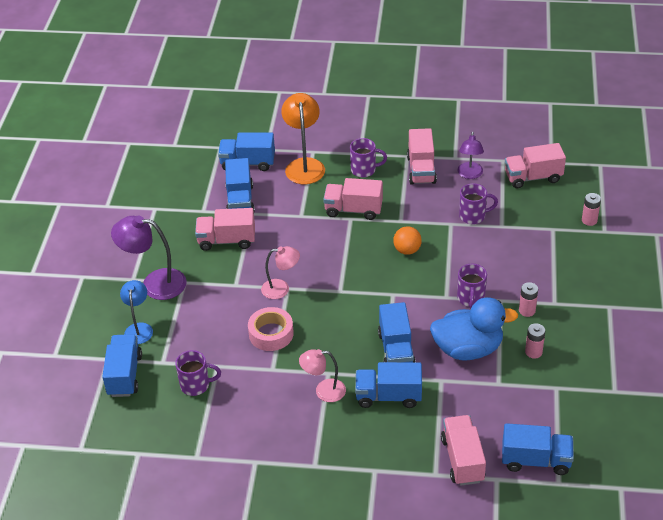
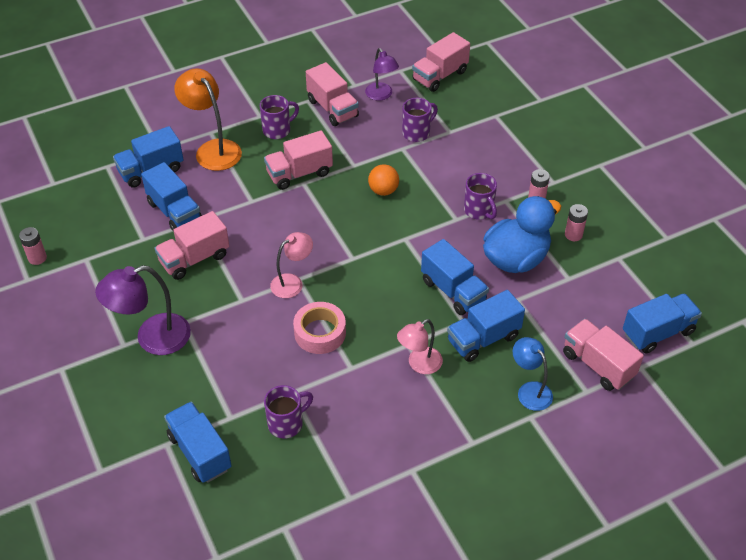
camera: 35 degrees left, 5 degrees up
(139, 328) = (174, 394): blue lamp -> blue lamp (530, 390)
(589, 220) = (520, 95): pink battery -> pink battery (37, 258)

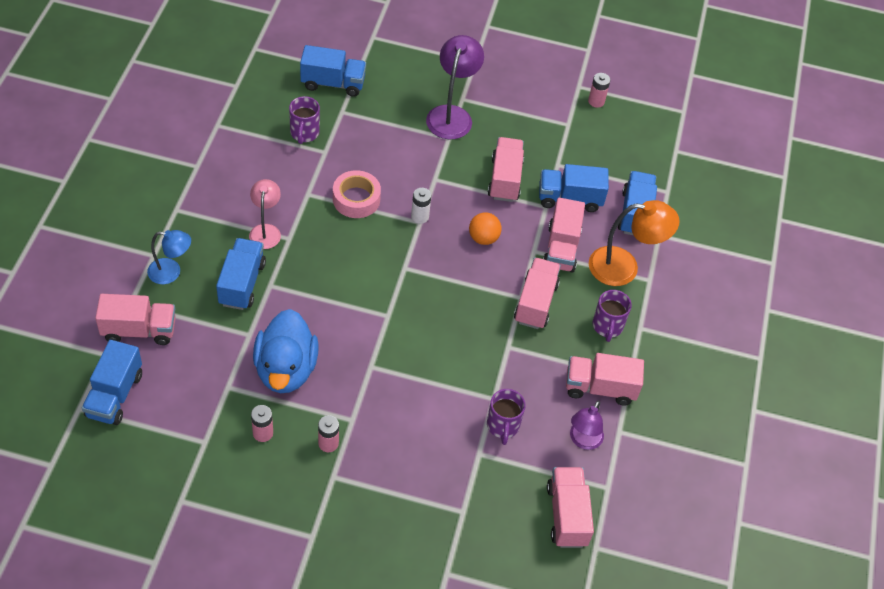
camera: 125 degrees right, 5 degrees up
(232, 188) = (561, 248): none -> pink truck
(292, 282) = (420, 216): pink lamp -> white battery
(381, 95) = (583, 441): purple lamp -> purple lamp turned 75 degrees counterclockwise
(383, 191) = (455, 343): orange ball -> orange ball (483, 238)
(453, 291) = (303, 302): blue truck -> none
(479, 211) = (361, 390): purple mug -> none

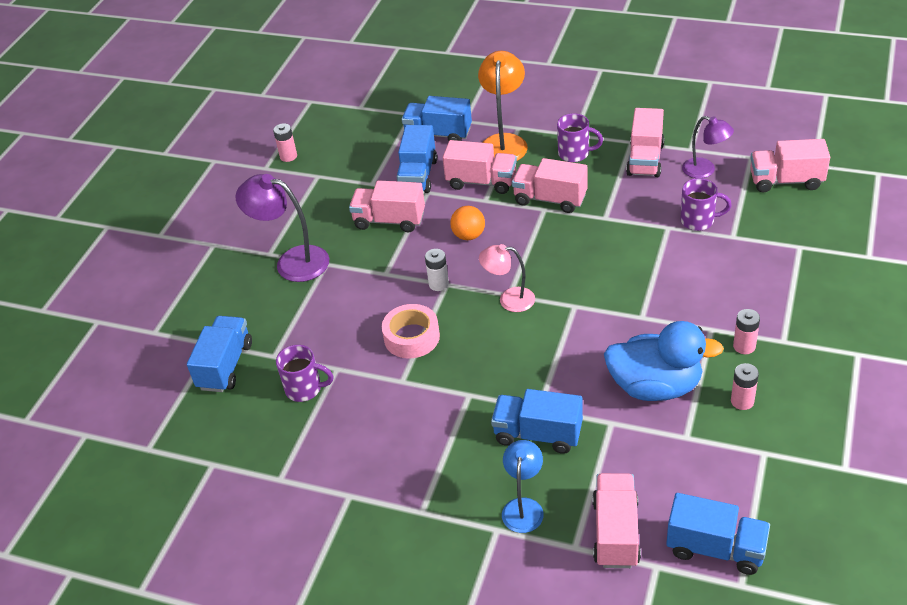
camera: 75 degrees left, 10 degrees down
(266, 231) = (457, 417): pink lamp -> pink lamp (509, 299)

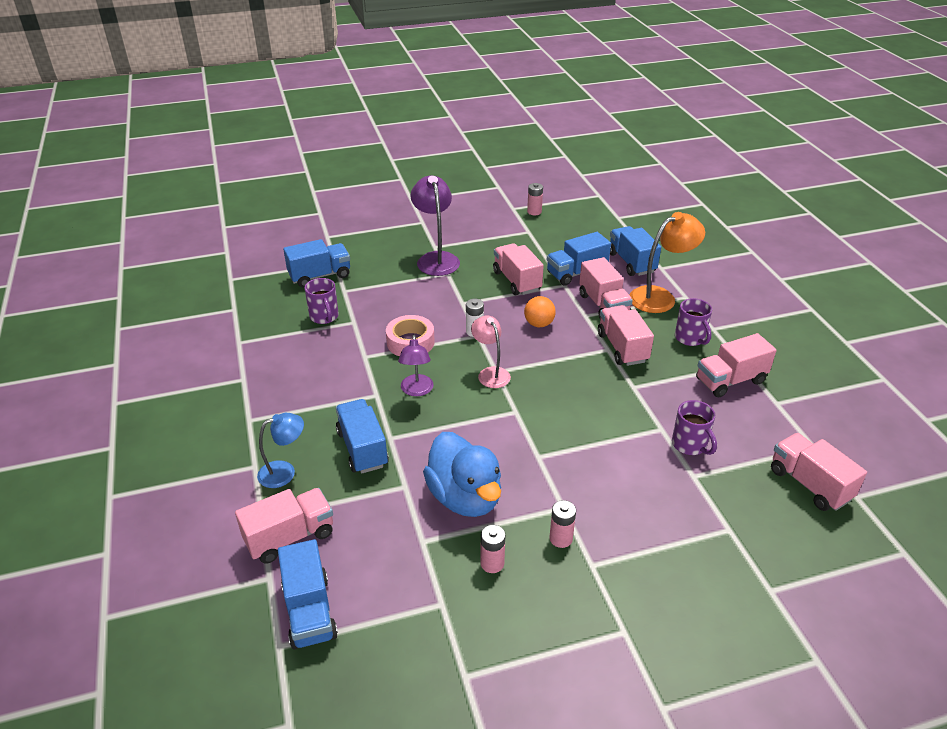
camera: 50 degrees right, 5 degrees down
(705, 170) = (759, 423): purple lamp -> purple lamp (416, 390)

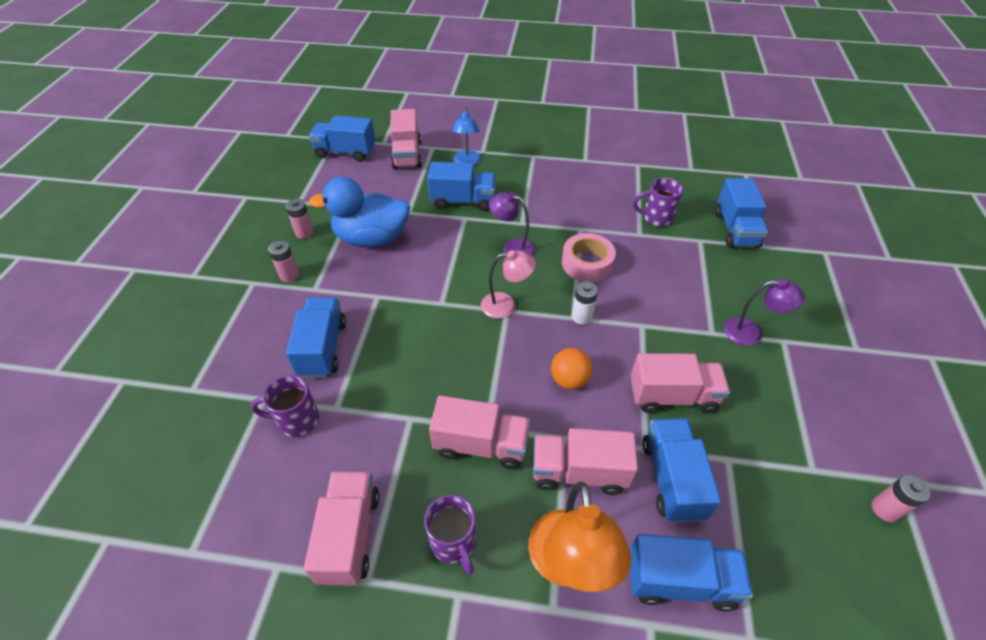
camera: 115 degrees right, 10 degrees up
(436, 259) = (751, 332): purple lamp -> purple lamp, size x0.63
(620, 464) = (322, 348): none -> blue truck
(690, 338) = (454, 543): purple mug -> purple mug turned 120 degrees counterclockwise
(809, 484) = (161, 500): pink truck -> none

